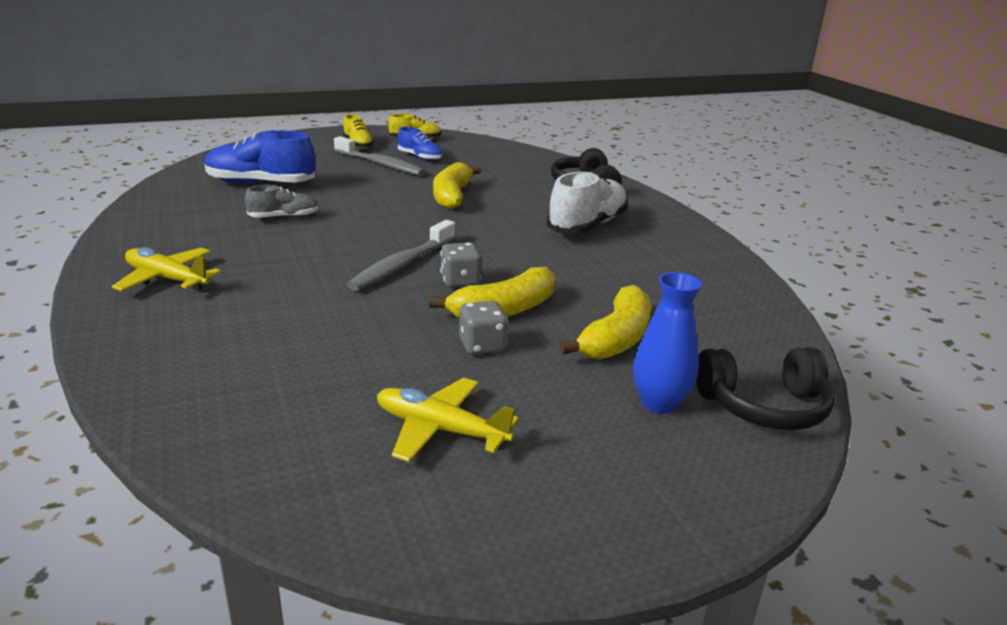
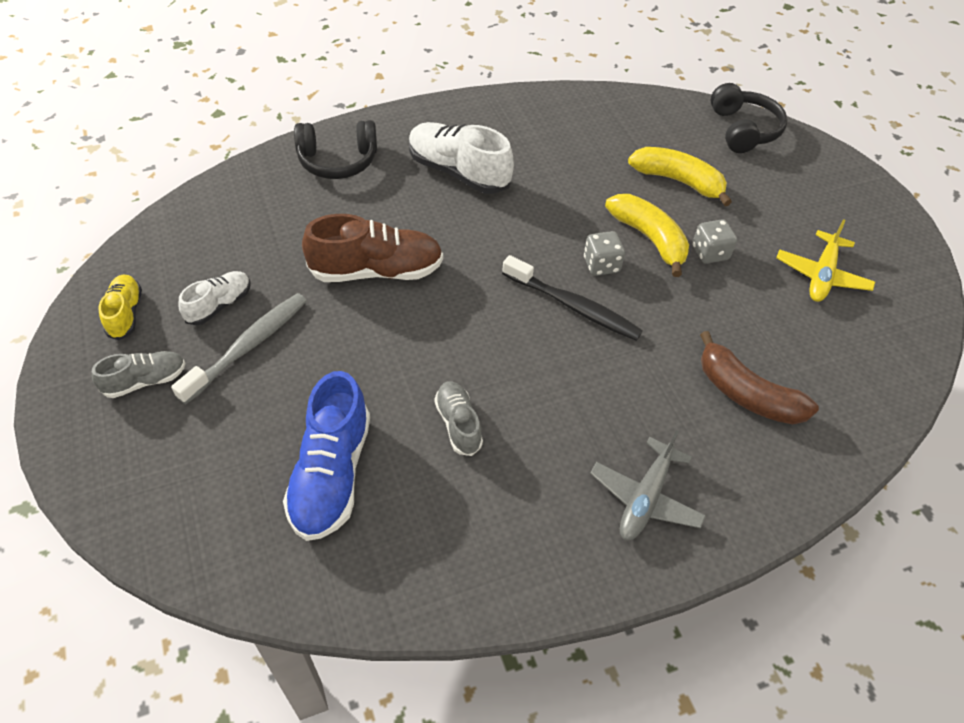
camera: 90 degrees left, 25 degrees up
(167, 279) = (645, 498): yellow plane -> grey plane
(257, 342) = (746, 394): none -> brown banana
(358, 145) = (145, 381): yellow shoe -> grey shoe
(402, 265) = (574, 307): grey toothbrush -> black toothbrush
(420, 157) = (219, 305): blue shoe -> white shoe
(452, 196) = (376, 271): yellow banana -> brown shoe
(659, 403) = (755, 173): blue vase -> none

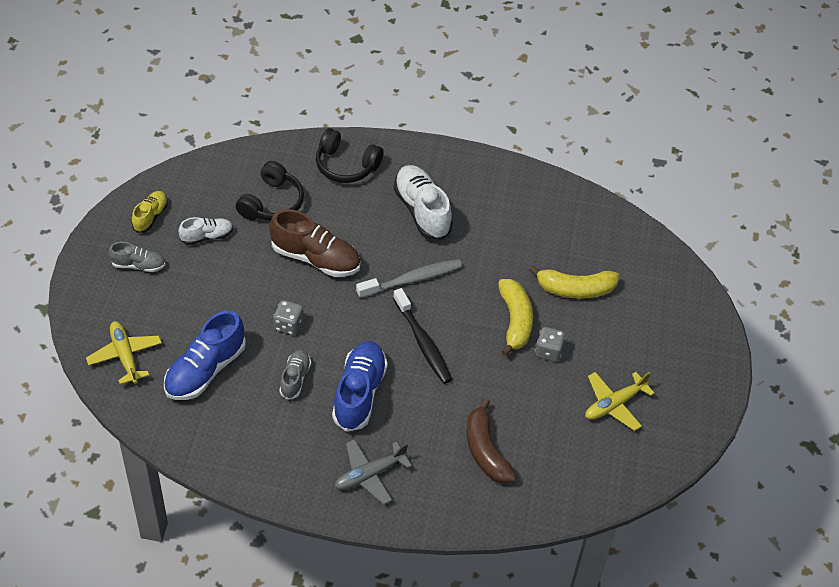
camera: 30 degrees right, 0 degrees up
(201, 513) = (125, 356): none -> yellow plane
(249, 346) = (207, 271): grey toothbrush -> grey toothbrush (412, 279)
(550, 402) = (359, 393): none -> blue shoe
(601, 265) = (465, 324): grey dice -> grey dice (288, 325)
(678, 181) = (575, 289): yellow banana -> yellow banana turned 120 degrees clockwise
(743, 130) = (665, 271): black headphones -> black headphones (272, 202)

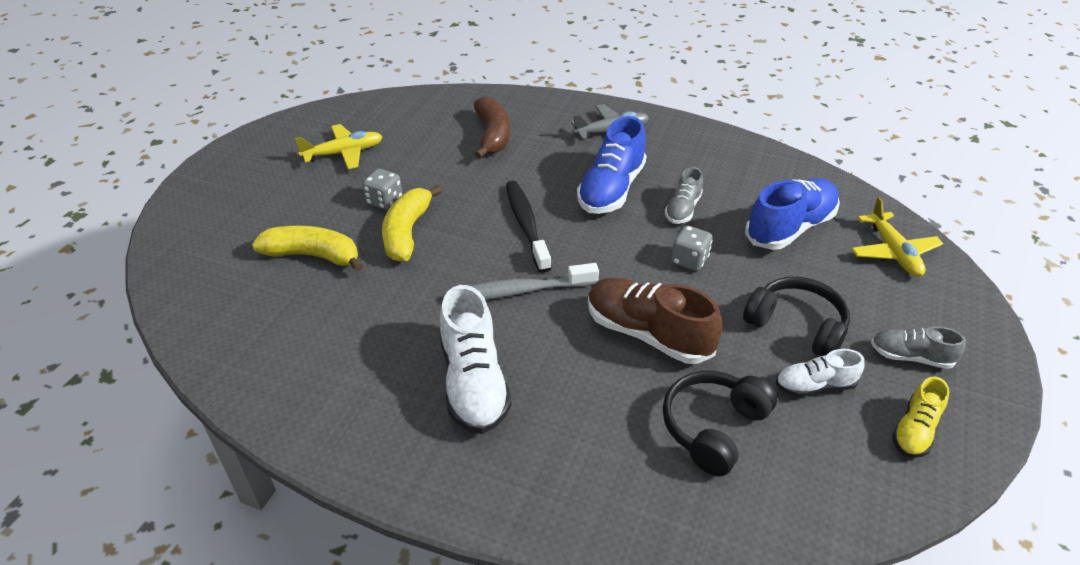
camera: 165 degrees left, 10 degrees down
(346, 165) = (580, 481): black headphones -> black headphones (796, 326)

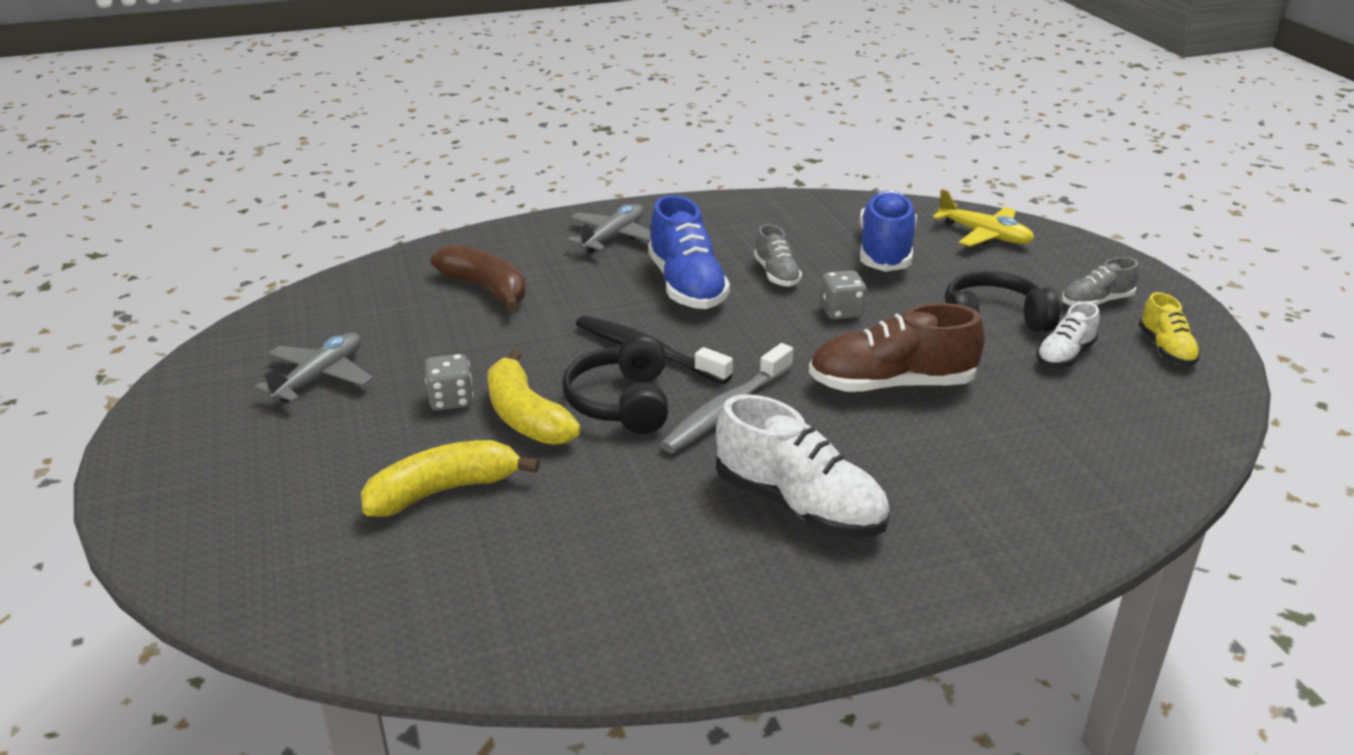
camera: 40 degrees left, 10 degrees down
(344, 153) = (320, 377): yellow plane -> grey plane
(713, 428) = (1040, 425): black headphones -> black headphones (622, 402)

